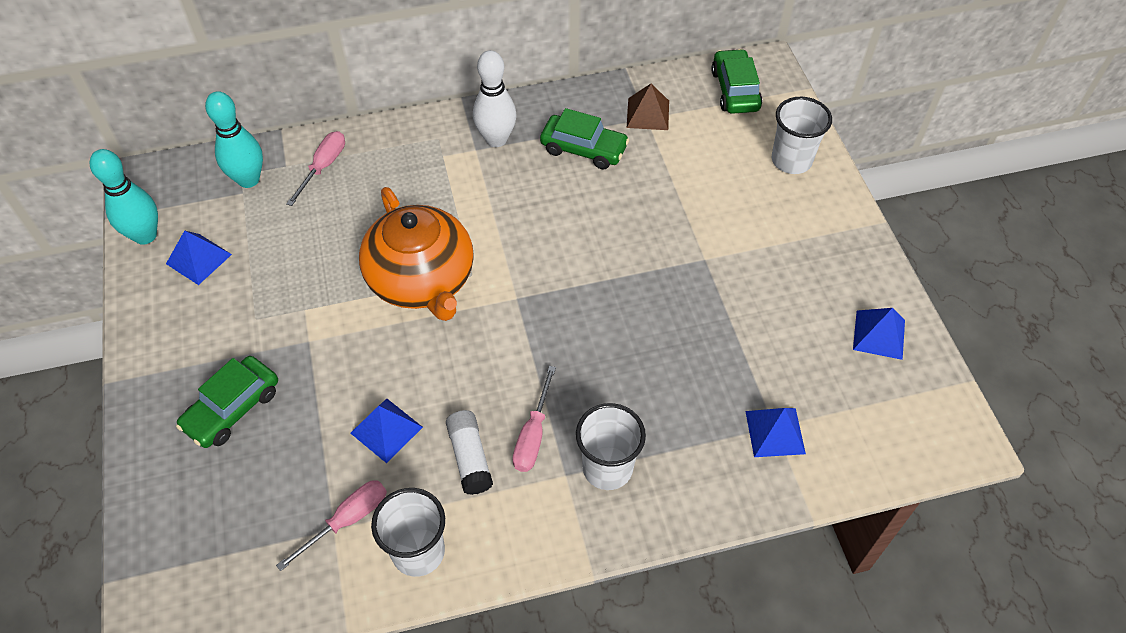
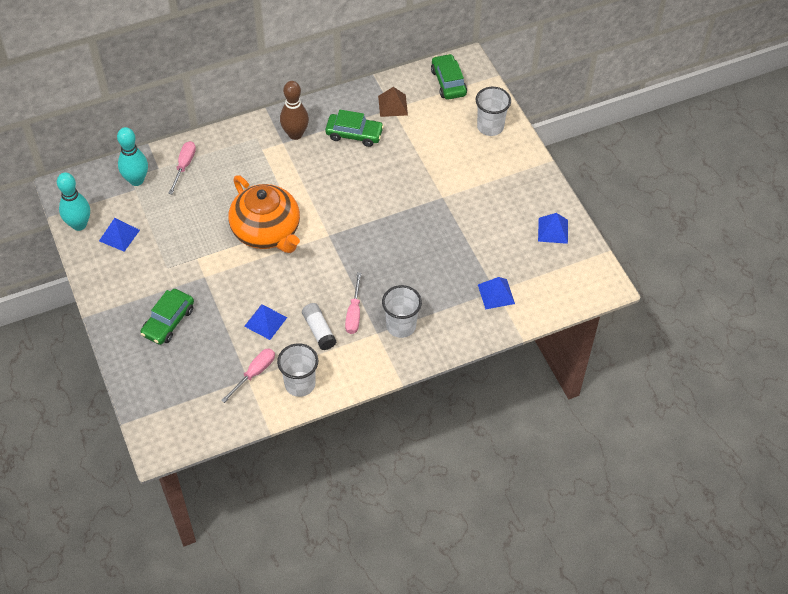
camera: 10 degrees left, 0 degrees up
(496, 139) = (295, 134): white bowling pin -> brown bowling pin

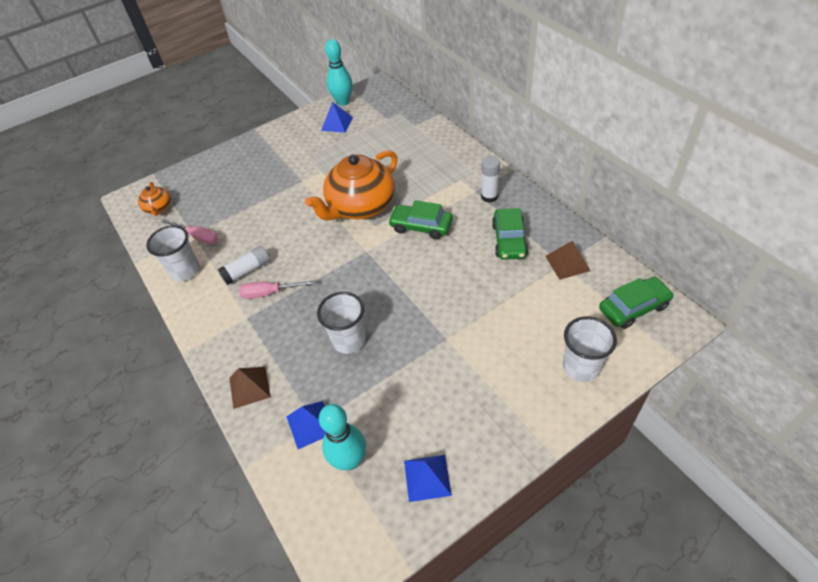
camera: 85 degrees right, 5 degrees down
(136, 180) = (397, 117): turquoise bowling pin -> turquoise bowling pin (349, 460)
(168, 321) = (252, 172): green car -> green car (421, 226)
(184, 166) = (422, 138): pink screwdriver -> none
(190, 414) = (158, 208): none -> orange teapot
(265, 321) = (255, 230): blue pyramid -> none
(295, 134) = (489, 197): brown bowling pin -> white glue stick
(401, 326) = (256, 336): white cup -> white cup (349, 340)
(452, 333) = (249, 387): none -> brown pyramid

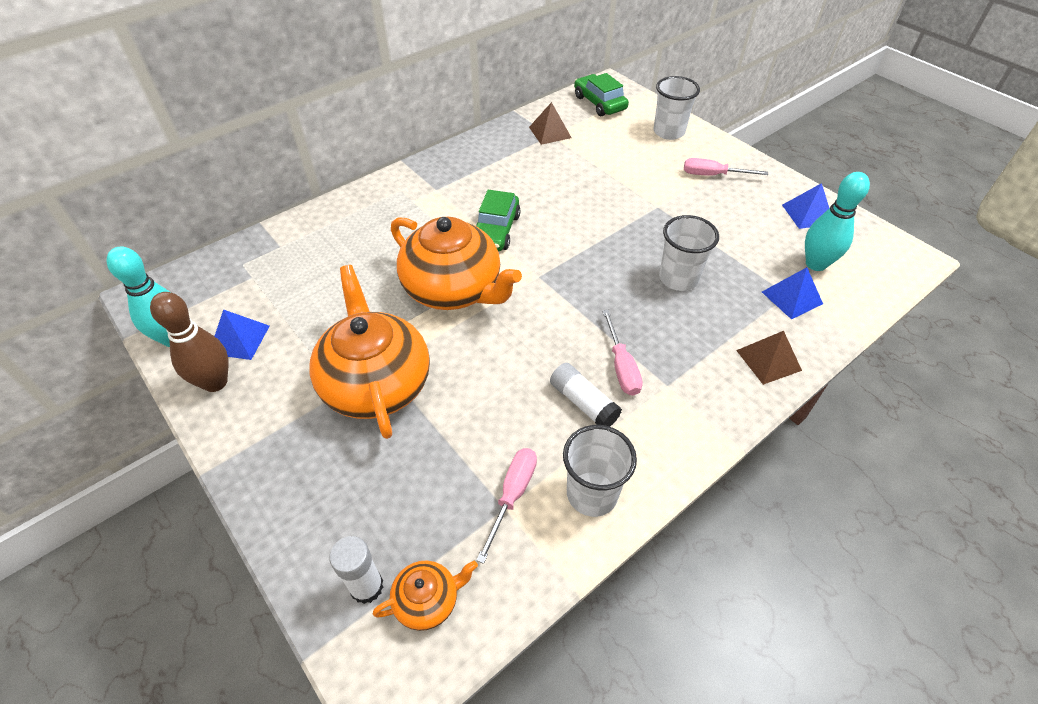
camera: 100 degrees left, 0 degrees up
(290, 178) = (376, 383): none -> orange teapot
(308, 121) = (215, 382): none -> brown bowling pin
(489, 197) = (448, 178): white glue stick -> white glue stick (366, 586)
(498, 396) = (713, 175): none -> pink screwdriver
(509, 240) = (519, 166): green car -> none

